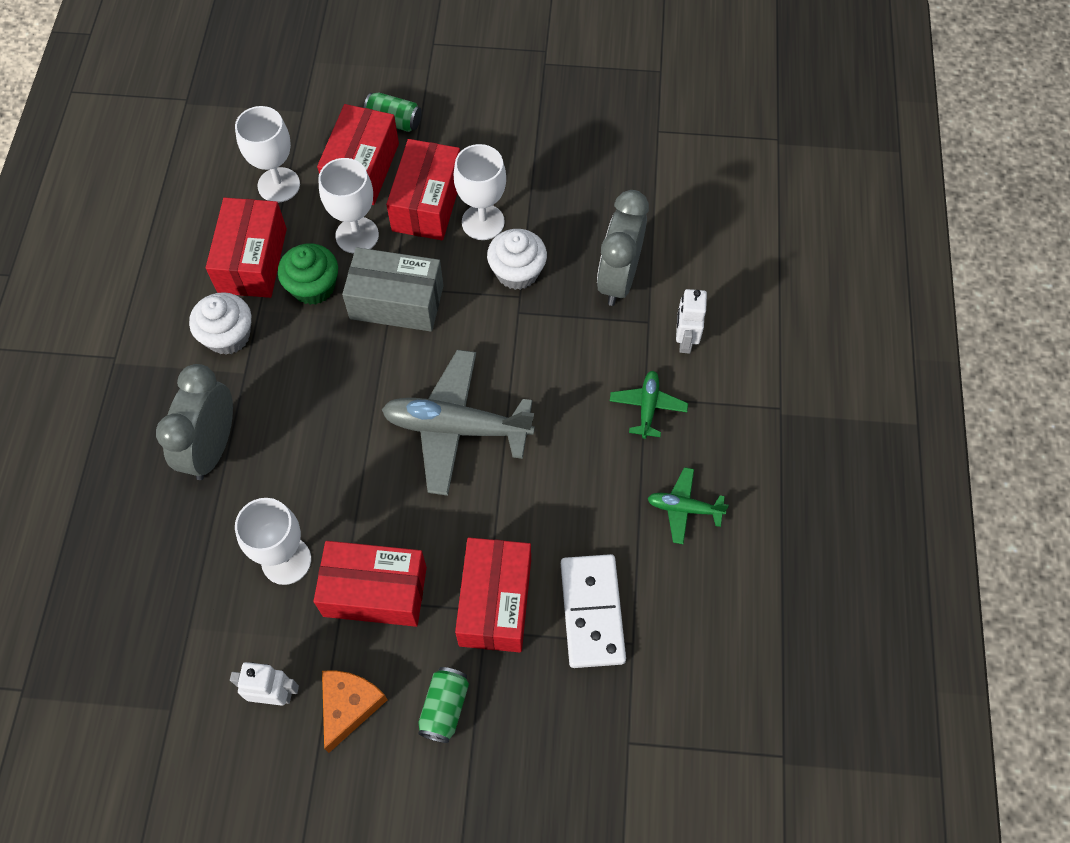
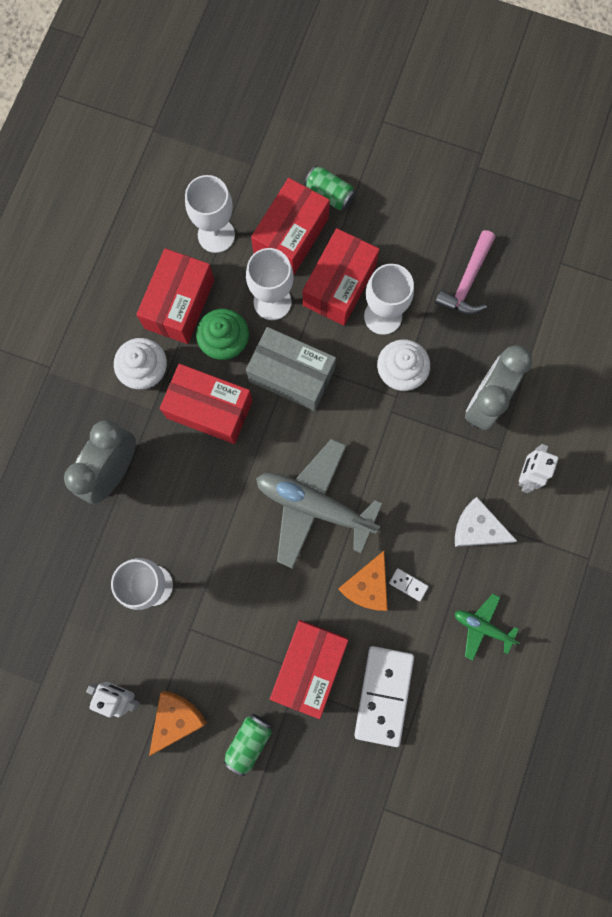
camera: 15 degrees right, 15 degrees up
(375, 591) = (216, 630): red box -> red box (209, 409)
(540, 498) = (367, 586): none -> orange cheese
(564, 170) = (467, 282): none -> pink hammer
(587, 485) = (408, 584): none -> white domino
(647, 407) = (477, 528): green plane -> white cheese

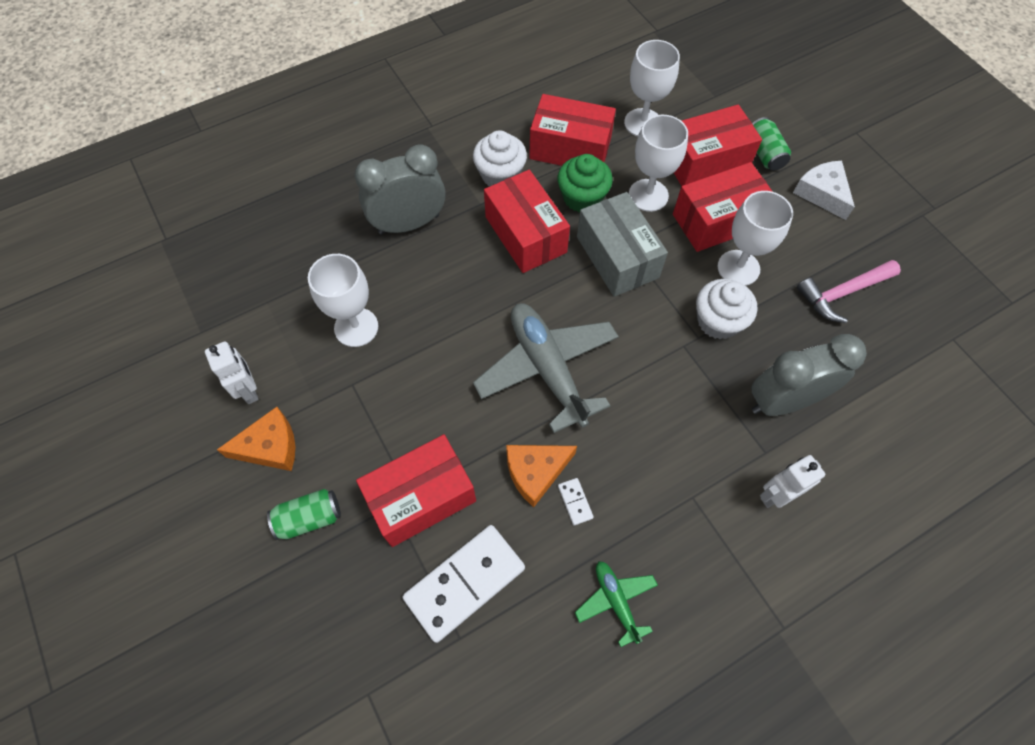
camera: 40 degrees right, 15 degrees down
(179, 304) = (570, 149): red box -> red box turned 45 degrees clockwise
(477, 528) = (686, 505): white cheese -> white cheese (822, 193)

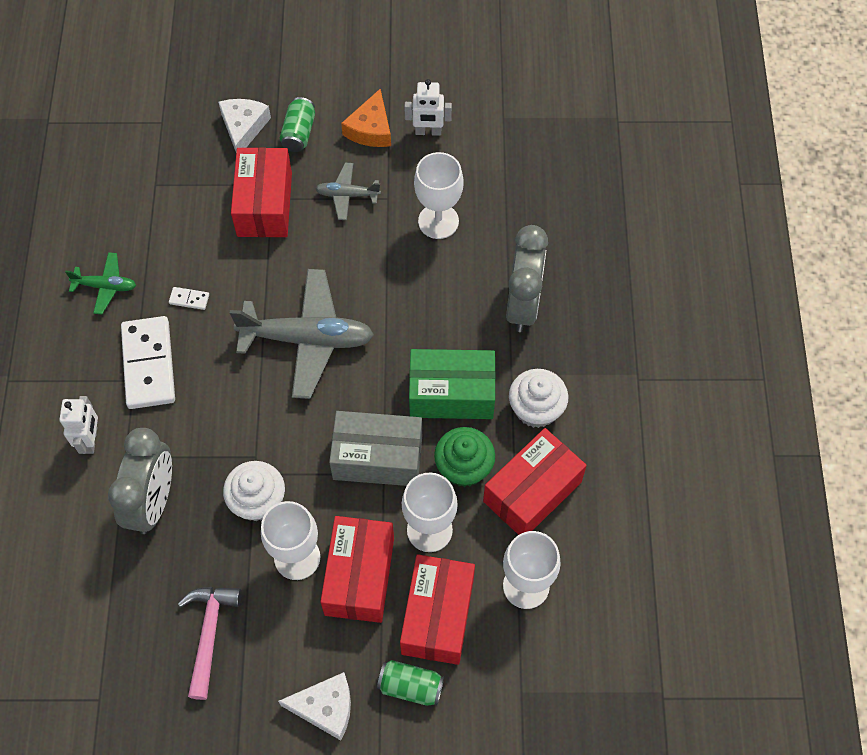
camera: 120 degrees right, 0 degrees up
(329, 586) = (243, 127): none -> white cheese
(367, 423) = (347, 195): none -> grey plane
(465, 583) = (186, 203): white domino -> white domino (148, 364)
(526, 234) = (451, 394): red box -> green box
(535, 472) = (230, 285): orange cheese -> none

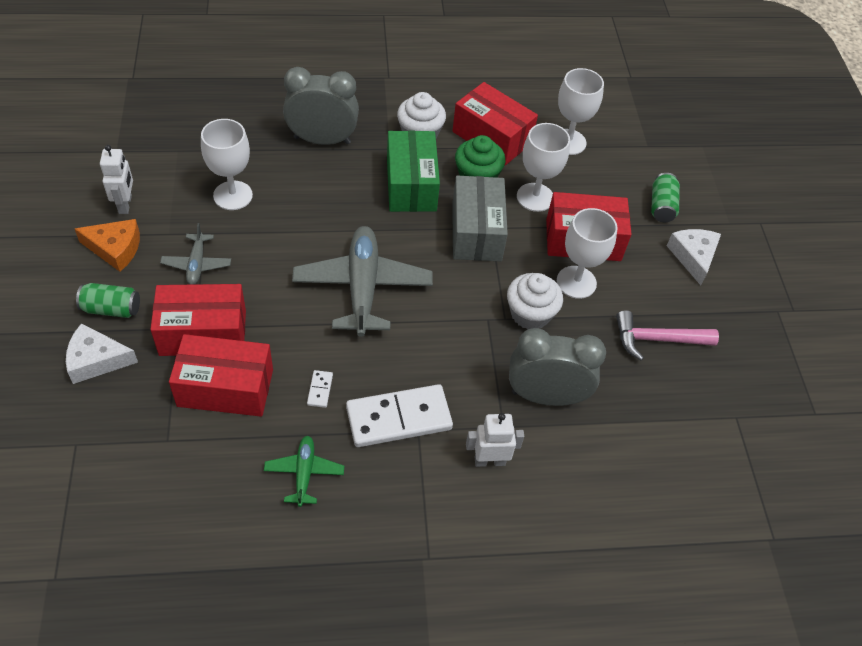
camera: 100 degrees left, 10 degrees down
(437, 616) = (603, 191): red box -> red box (225, 388)

